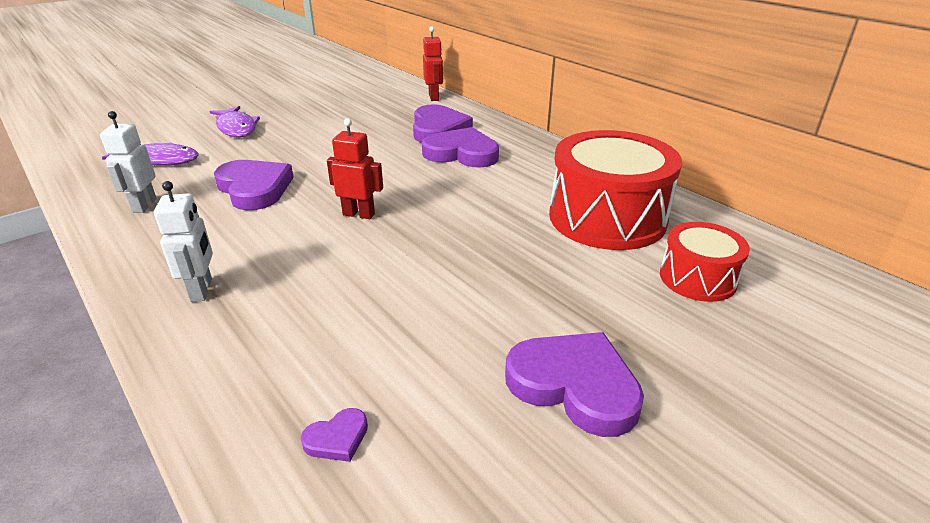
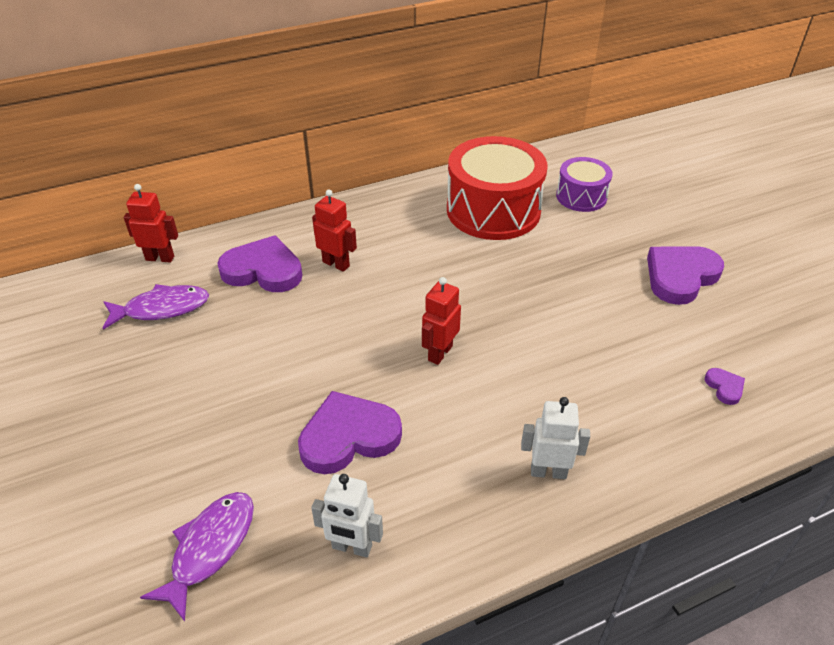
camera: 75 degrees left, 10 degrees up
(236, 128) = (138, 462): purple fish -> purple fish (162, 309)
(462, 153) = (336, 264): purple heart -> red robot
(697, 278) = (581, 196): red drum -> purple drum

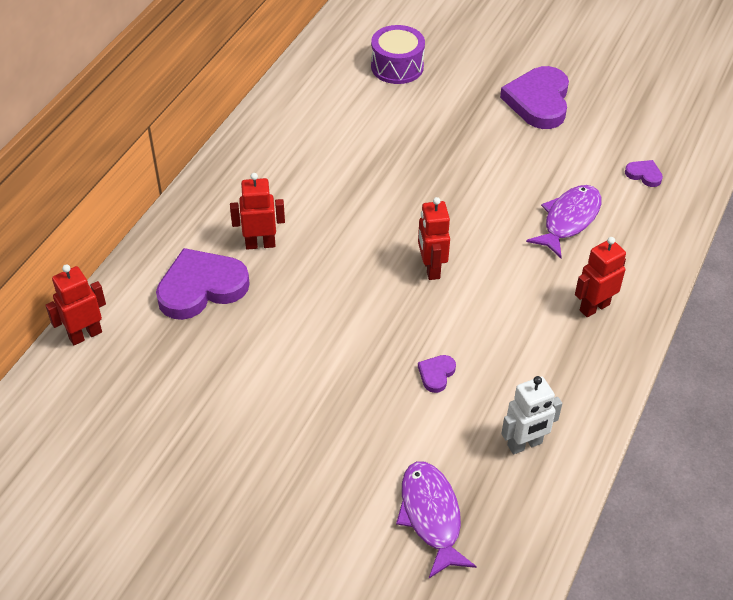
camera: 40 degrees left, 5 degrees up
(162, 309) = (152, 377): purple fish -> purple fish (569, 220)
(348, 436) = (436, 374): purple heart -> purple heart, size x0.44
(493, 210) = (339, 119): red drum -> none
(548, 472) = (594, 307): white robot -> red robot

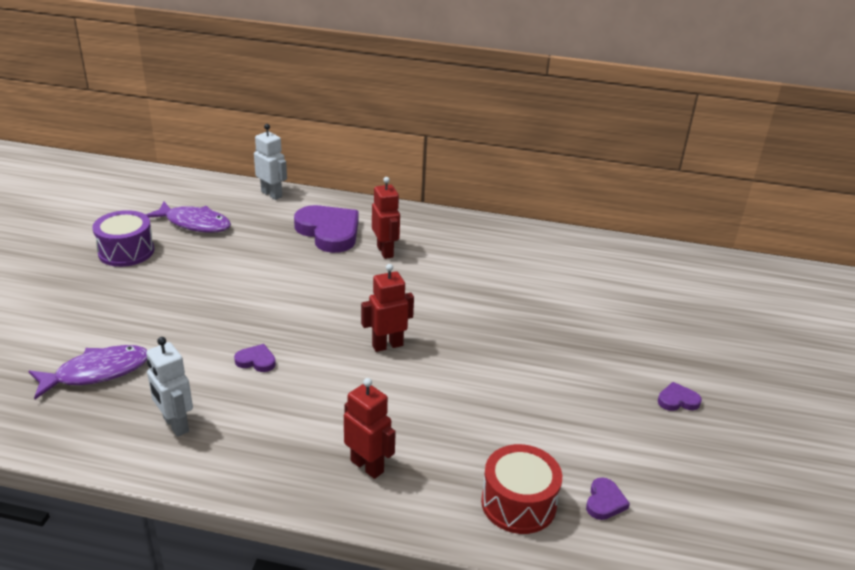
camera: 75 degrees right, 15 degrees down
(85, 335) = (272, 194): red robot -> white robot
(397, 67) = (659, 297): purple drum -> purple drum (126, 251)
(538, 101) = (677, 400): purple heart -> purple heart, size x0.44
(569, 220) = (494, 437): purple fish -> purple fish (194, 223)
(642, 222) = (518, 503): none -> red drum

